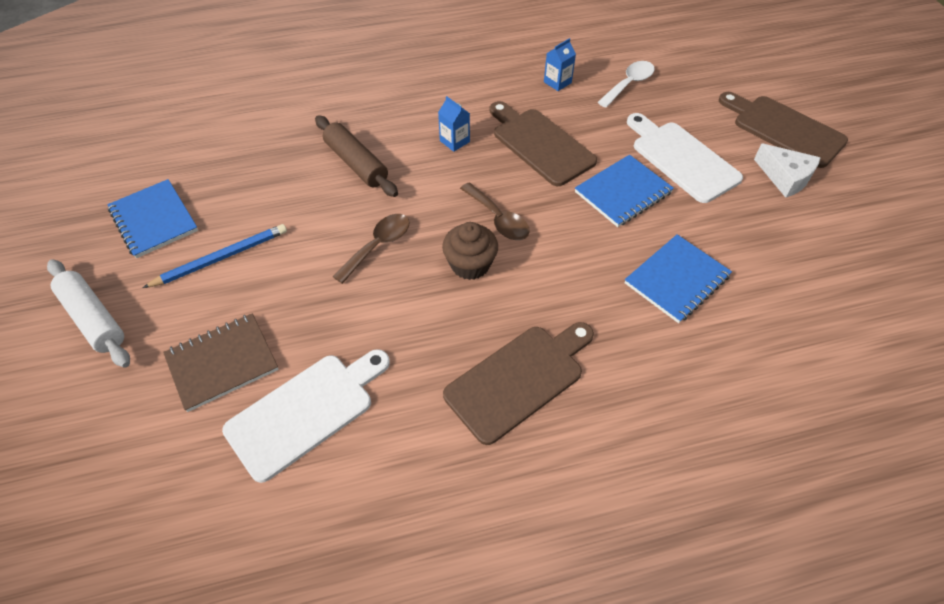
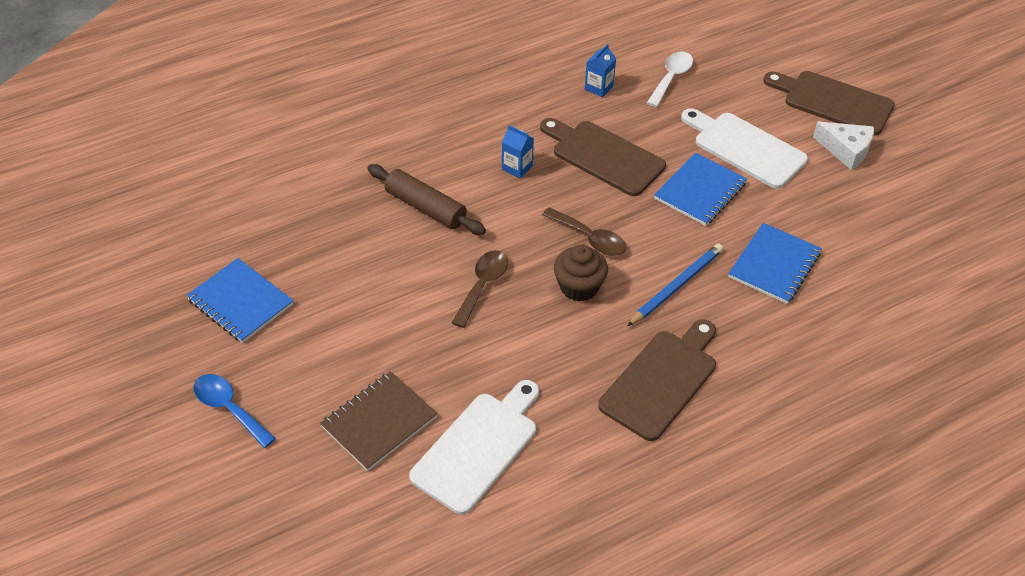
camera: 15 degrees left, 5 degrees down
(93, 319) = (229, 408): white rolling pin -> blue spoon
(221, 258) = (330, 326): blue pencil -> blue pencil (676, 286)

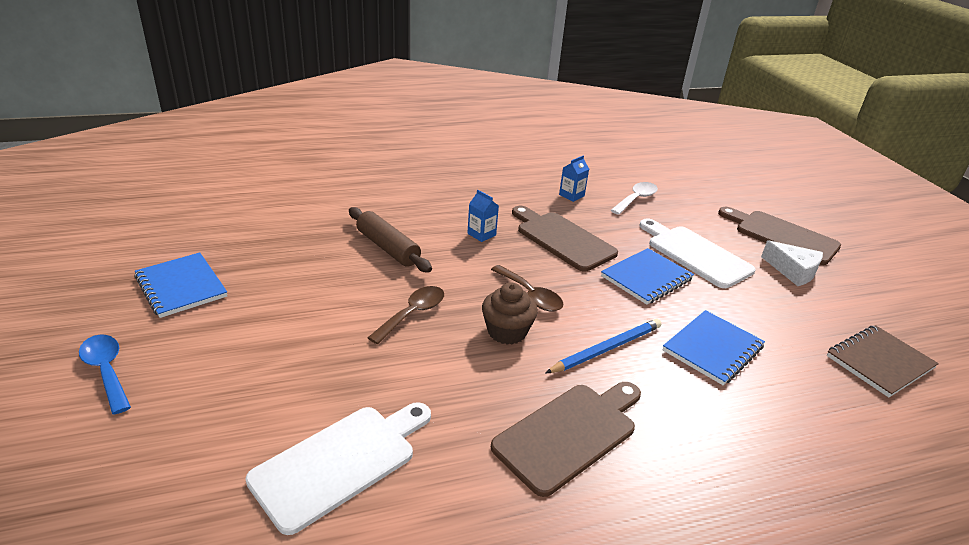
camera: 10 degrees right, 15 degrees down
(379, 422) = (247, 414): brown notebook -> brown notebook (879, 362)

